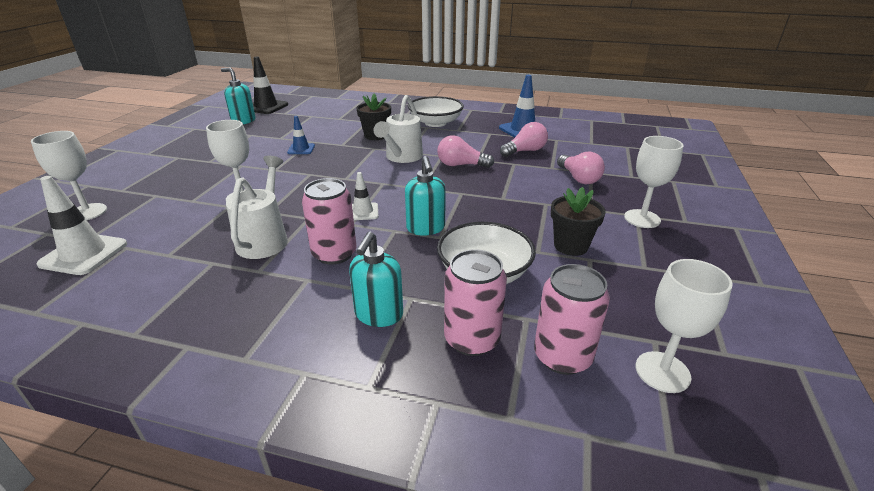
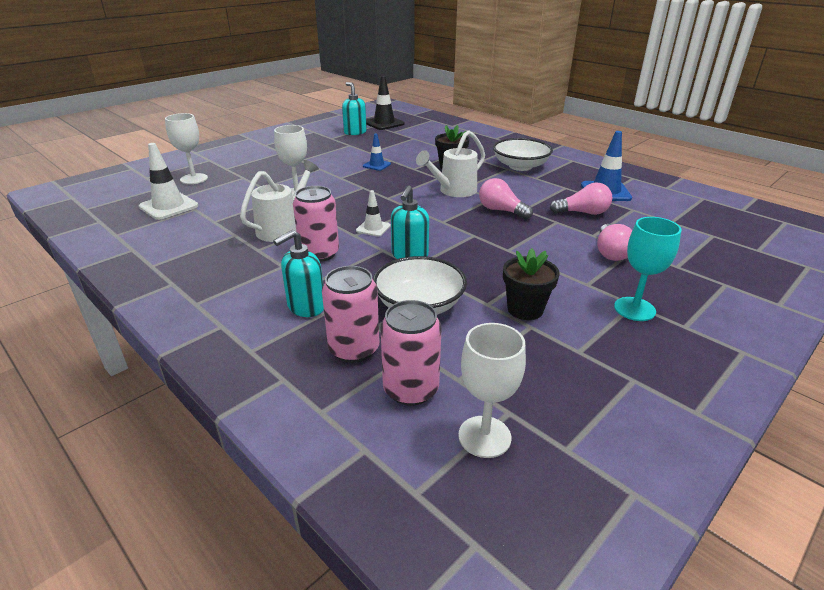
camera: 30 degrees right, 0 degrees up
(642, 219) = (634, 309): white goblet -> turquoise goblet

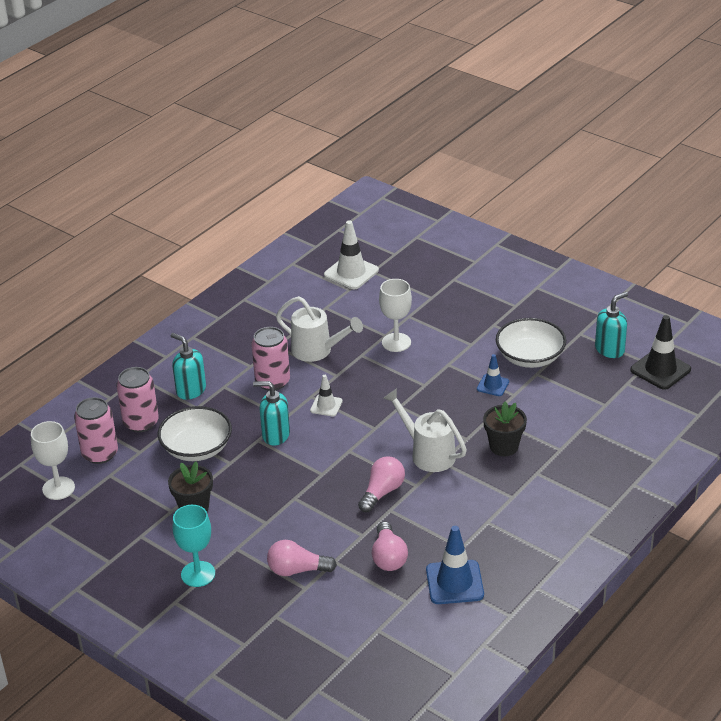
camera: 85 degrees right, 5 degrees up
(194, 179) = (419, 267): white goblet -> none
(520, 166) = (523, 508): white bowl -> white bowl (530, 357)

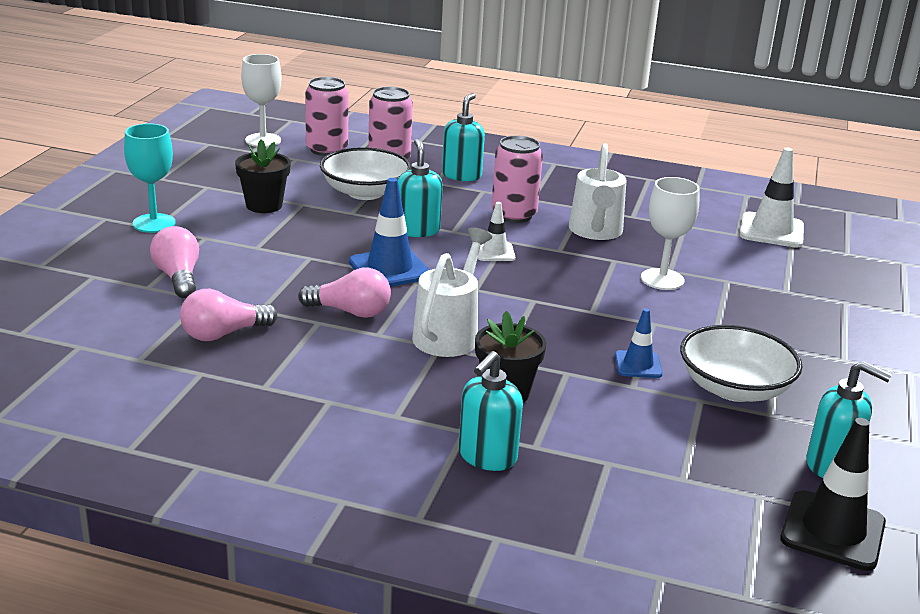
camera: 65 degrees right, 10 degrees down
(454, 582) = (187, 391): blue traffic cone -> blue traffic cone (389, 269)
(564, 470) = (487, 457): none -> turquoise soap dispenser

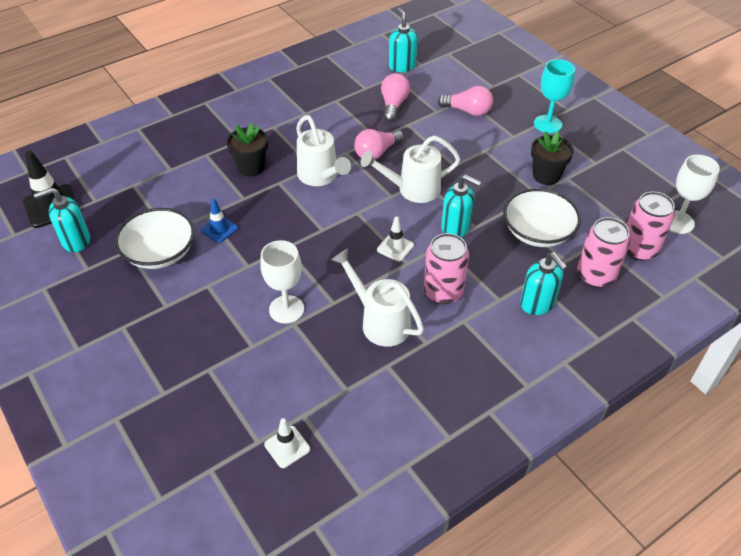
camera: 130 degrees right, 20 degrees up
(389, 269) = (412, 189): blue traffic cone -> white watering can
(487, 457) = (216, 137): turquoise soap dispenser -> turquoise soap dispenser (402, 66)
(771, 231) = (287, 447): white traffic cone -> white traffic cone, size x0.58

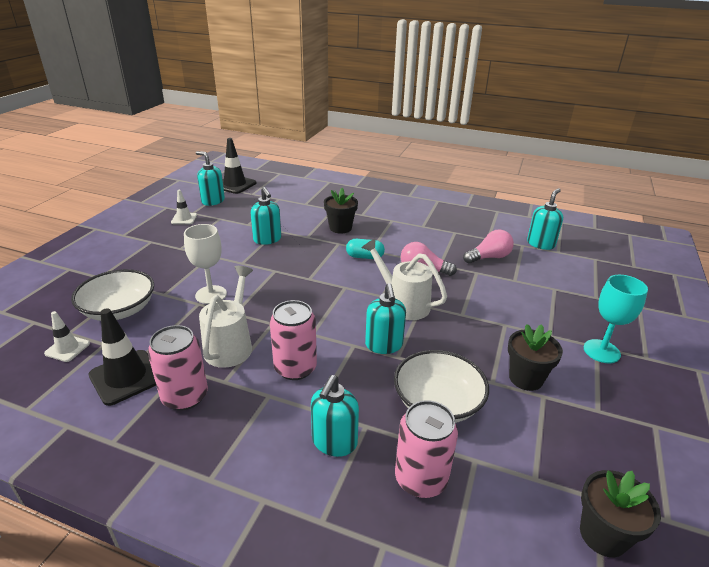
camera: 55 degrees right, 15 degrees down
(160, 252) = (226, 228): white bowl -> white bowl (119, 310)
(219, 229) = (267, 239): blue traffic cone -> turquoise soap dispenser
(320, 176) = (365, 257): white watering can -> turquoise capsule
(370, 409) = (126, 377): none -> black traffic cone
(395, 247) = (324, 320): white traffic cone -> white traffic cone (184, 219)
(467, 111) = (541, 296): pink light bulb -> none
(639, 249) = (506, 507): pink can -> pink can (185, 396)
(678, 222) = (603, 535): white goblet -> black flower pot

